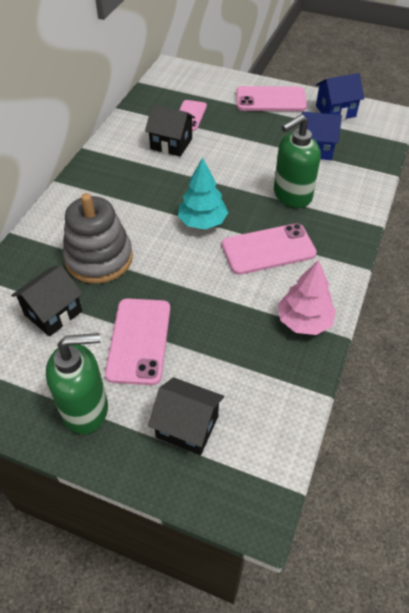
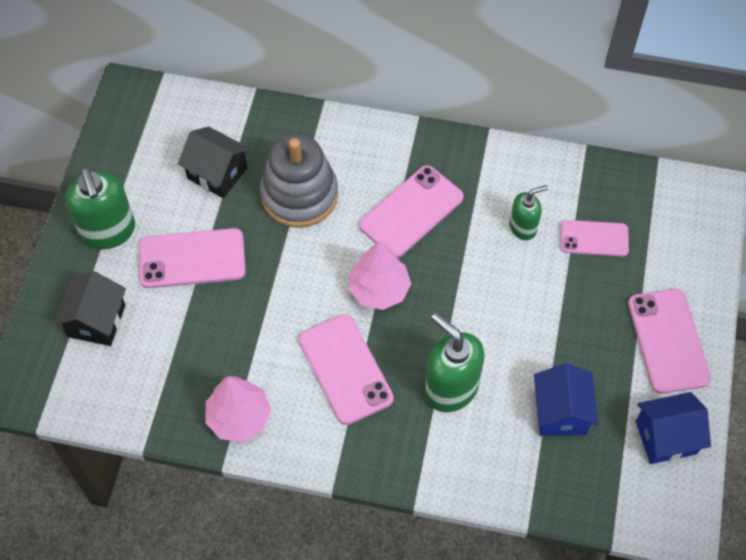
camera: 80 degrees right, 10 degrees up
(139, 195) = (411, 211): none -> pink phone
(171, 144) = (523, 227): black house -> green soap dispenser
(202, 222) = (379, 289): turquoise tree -> pink tree
(335, 111) = (666, 437): blue house -> blue house turned 75 degrees counterclockwise

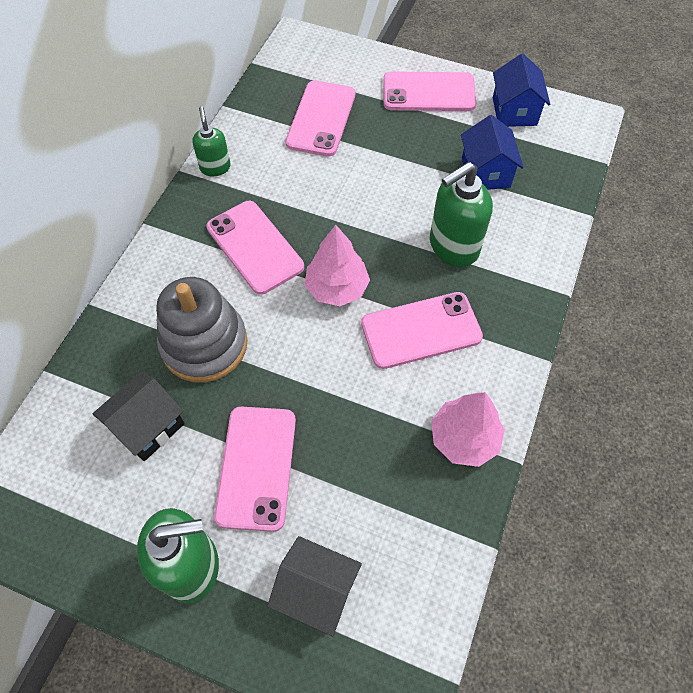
camera: 80 degrees left, 0 degrees up
(523, 227) = (296, 164): green soap dispenser -> green soap dispenser (215, 167)
(560, 412) = (485, 173): blue house -> blue house turned 75 degrees clockwise
(594, 238) = (321, 118): pink phone -> pink phone, size x1.54

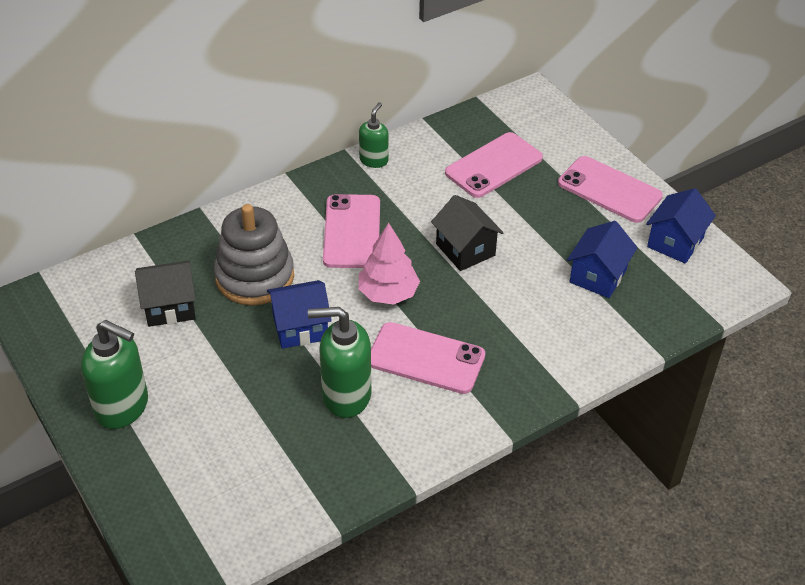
camera: 35 degrees right, 15 degrees down
(256, 467) = (219, 375): pink phone -> none
(290, 369) = (300, 327): none -> blue house
(316, 591) = (189, 474): black house -> black house (465, 249)
(453, 247) = (512, 315): green soap dispenser -> green soap dispenser (345, 395)
(464, 438) = (387, 449): pink tree -> none

